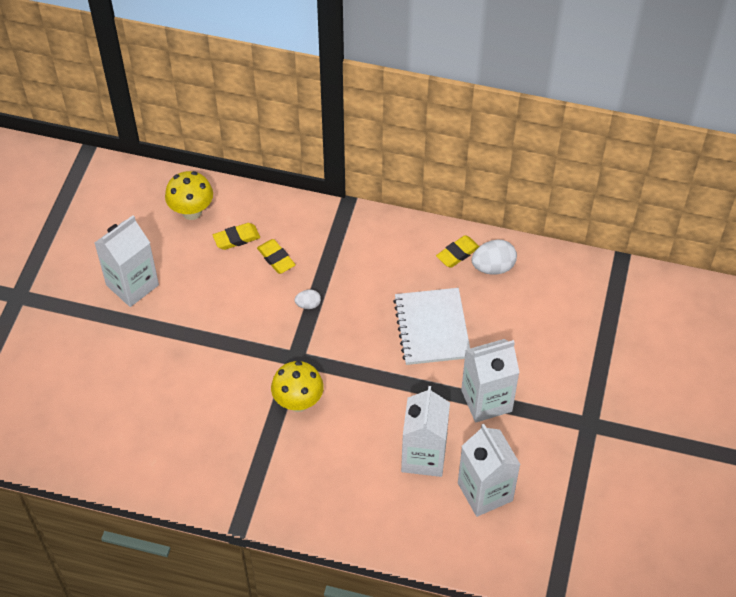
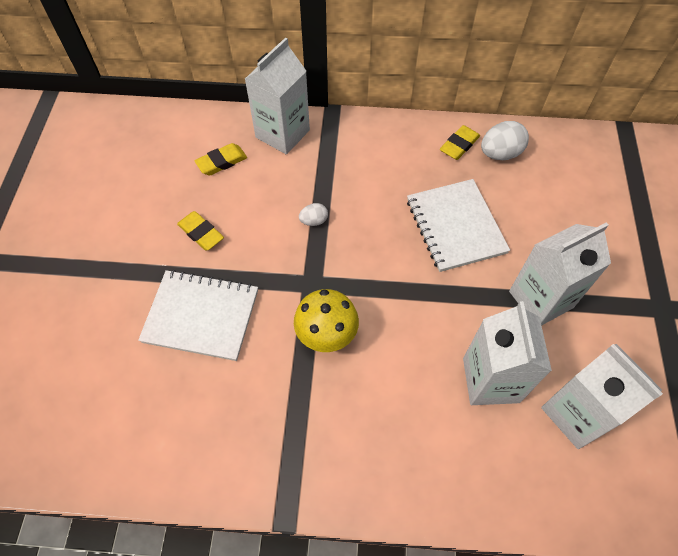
camera: 10 degrees left, 5 degrees up
(132, 285) = (111, 228): white carton -> white carton (282, 134)
(192, 211) = (168, 141): yellow mushroom -> none
(198, 370) = (201, 316): none -> white notebook
(276, 258) = (268, 177): yellow eraser -> yellow eraser (201, 233)

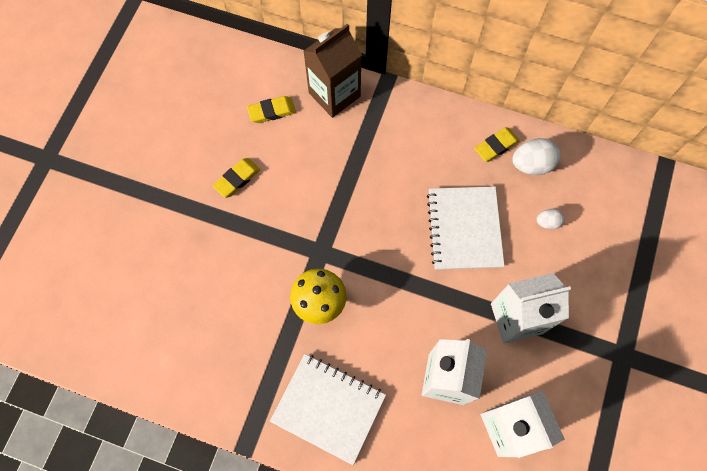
camera: 15 degrees right, 10 degrees up
(201, 233) = (237, 179): yellow eraser -> yellow eraser turned 75 degrees clockwise
(201, 316) = (220, 257): white notebook -> white notebook (328, 408)
(282, 134) = (334, 94): white carton -> brown carton
(314, 221) = (338, 192): white egg -> white egg (547, 222)

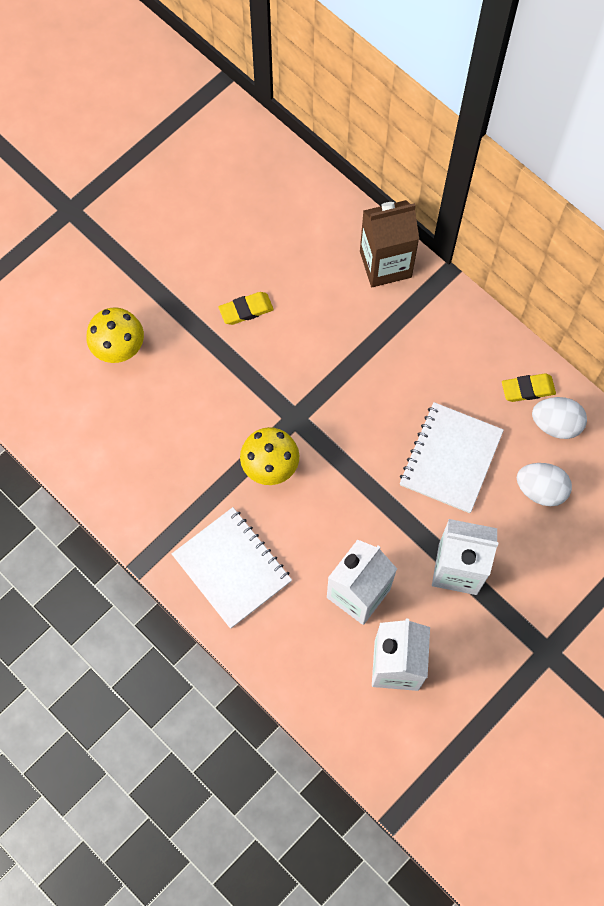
camera: 25 degrees right, 0 degrees up
(142, 259) = (119, 349): none -> yellow mushroom
(272, 111) = (313, 255): yellow eraser -> none
(547, 222) = (540, 490): white egg -> white egg, size x1.78

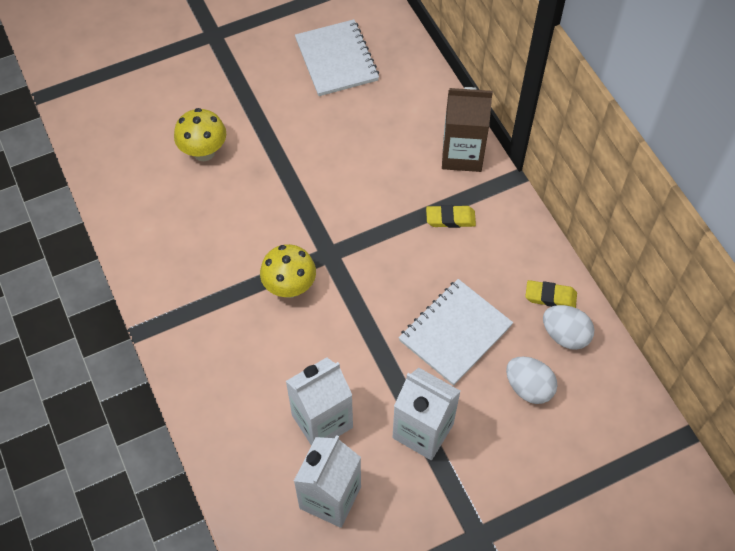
camera: 20 degrees right, 10 degrees down
(232, 568) = (219, 361): white notebook -> white notebook (337, 59)
(246, 310) = (325, 154): yellow eraser -> yellow eraser (450, 218)

